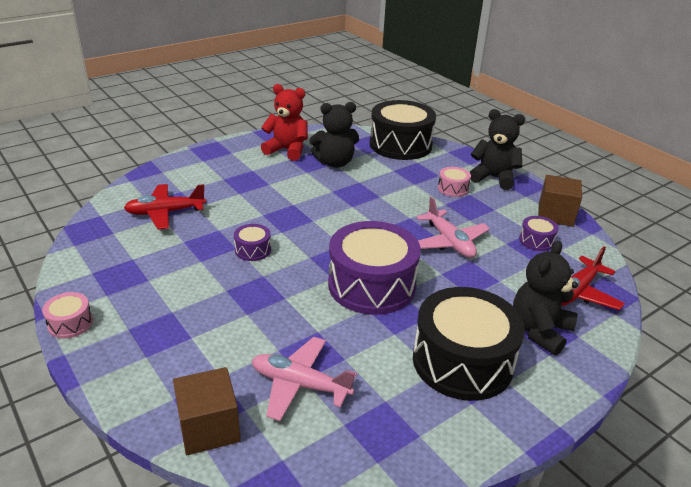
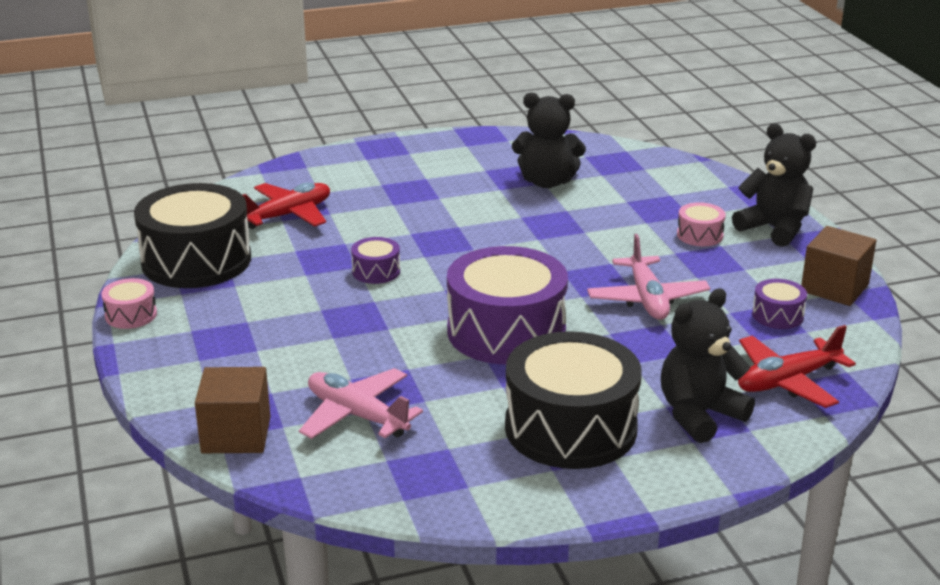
camera: 20 degrees right, 5 degrees down
(165, 213) = (288, 215): red plane -> red plane turned 135 degrees clockwise
(287, 150) = (488, 158): red teddy bear -> none
(400, 145) = (660, 169): black drum -> black drum (196, 261)

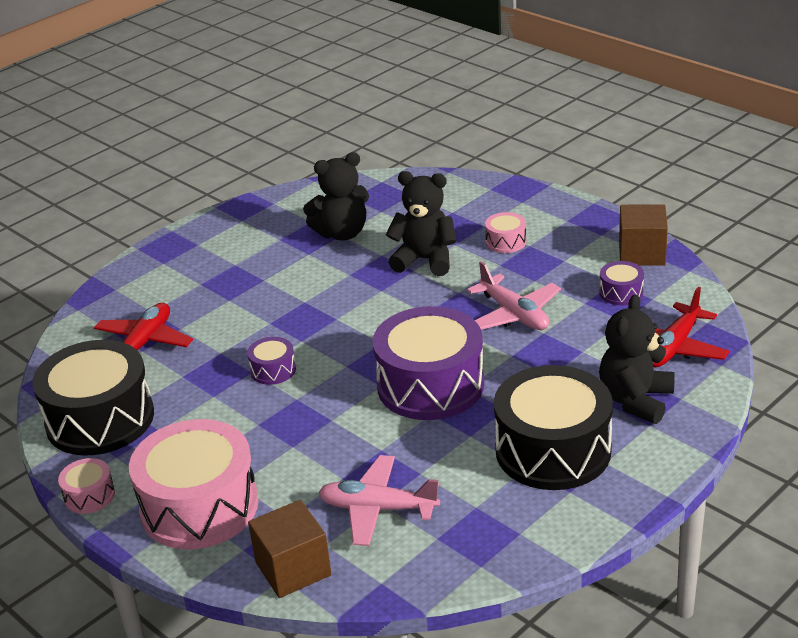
camera: 25 degrees left, 5 degrees up
(208, 356) = (199, 506): none -> pink drum
(774, 229) = (556, 216): black teddy bear -> black teddy bear (425, 260)

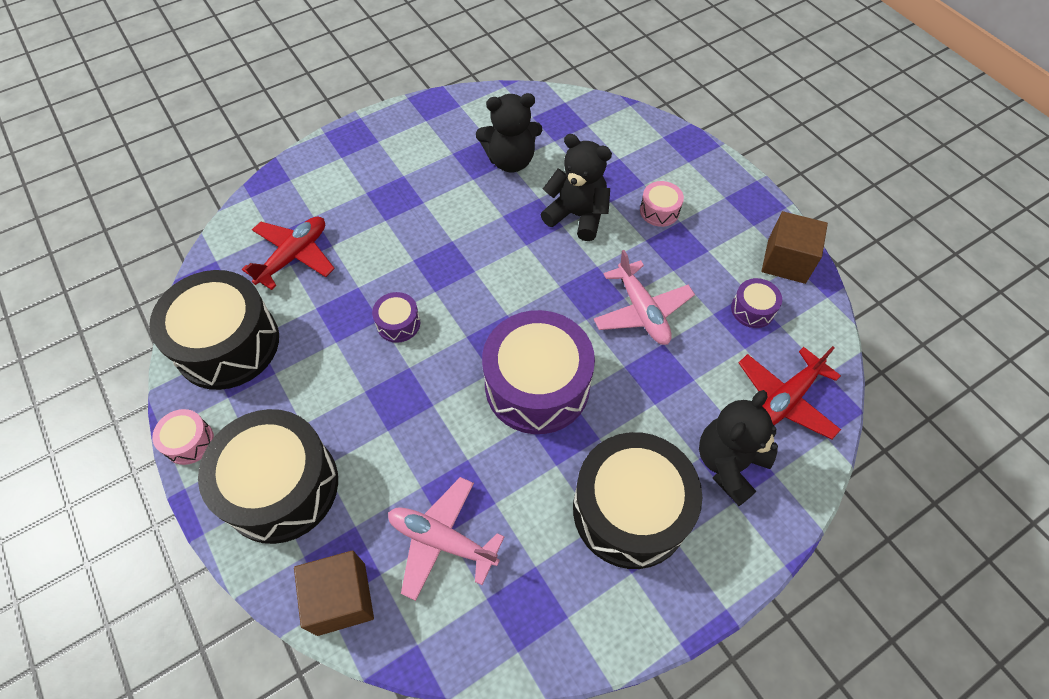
camera: 10 degrees right, 25 degrees up
(199, 506) = (281, 486): pink drum -> black drum

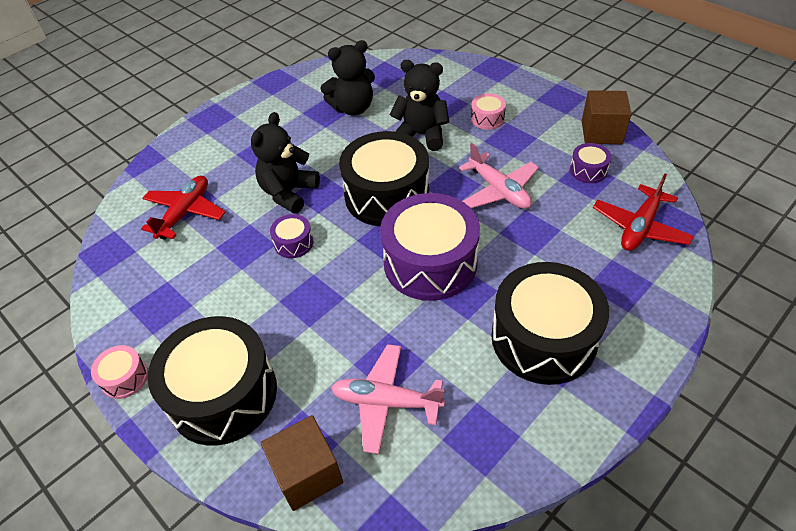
camera: 10 degrees left, 10 degrees down
(228, 344) = (142, 292): black drum -> black drum (387, 195)
(729, 464) = (613, 284): black teddy bear -> black teddy bear (289, 193)

